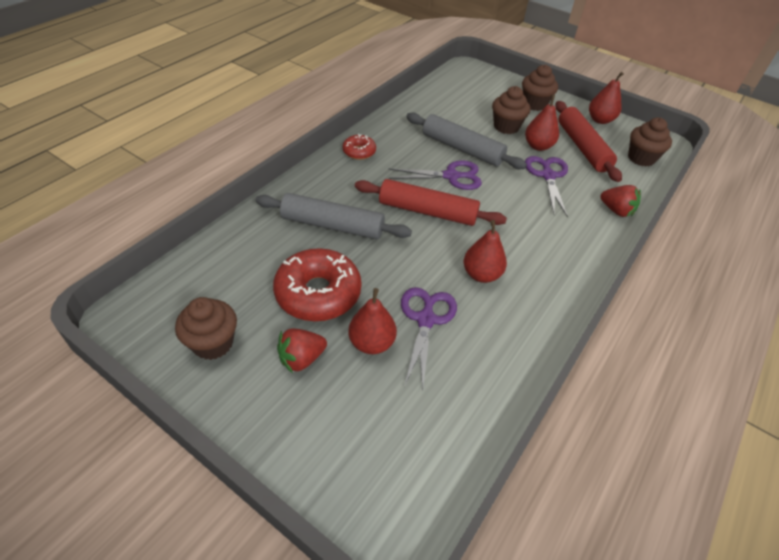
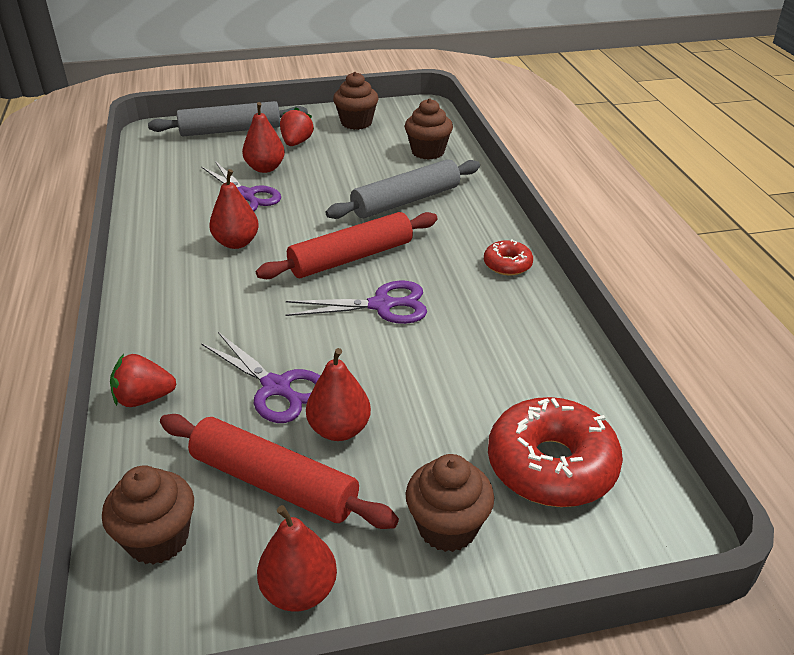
camera: 135 degrees right, 10 degrees down
(318, 293) = (340, 167): red donut -> red donut (551, 465)
(451, 176) = (382, 305): purple scissors -> purple scissors turned 135 degrees counterclockwise
(462, 149) = (422, 347): grey rolling pin -> grey rolling pin (230, 130)
(506, 127) = (422, 430): brown cupcake -> brown cupcake (428, 152)

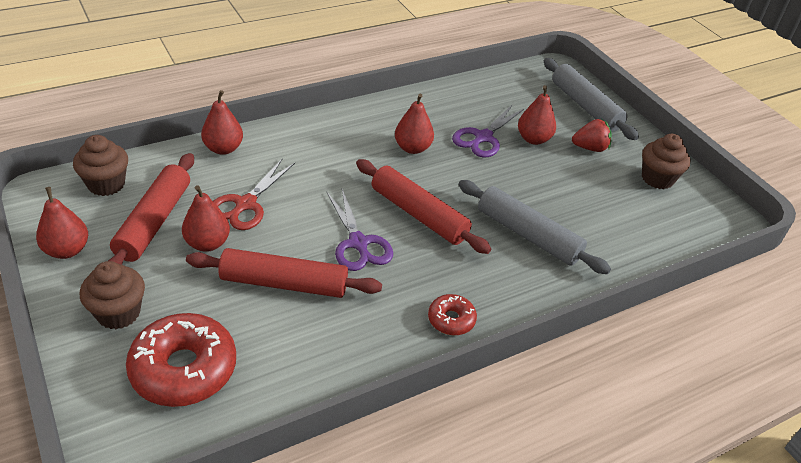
camera: 70 degrees right, 5 degrees up
(144, 398) = (223, 148): red strawberry -> red pear
(277, 387) = (245, 204): purple scissors -> red scissors
(428, 152) = (633, 238): brown cupcake -> none
(431, 369) = (284, 283): none -> red rolling pin

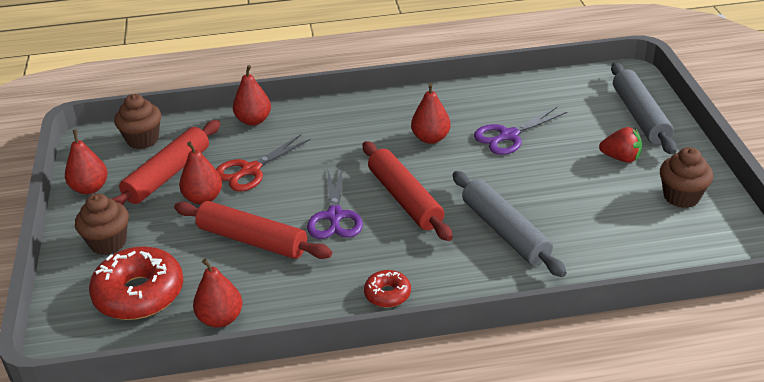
camera: 25 degrees right, 5 degrees down
(533, 139) = (562, 143): red pear -> red pear (220, 318)

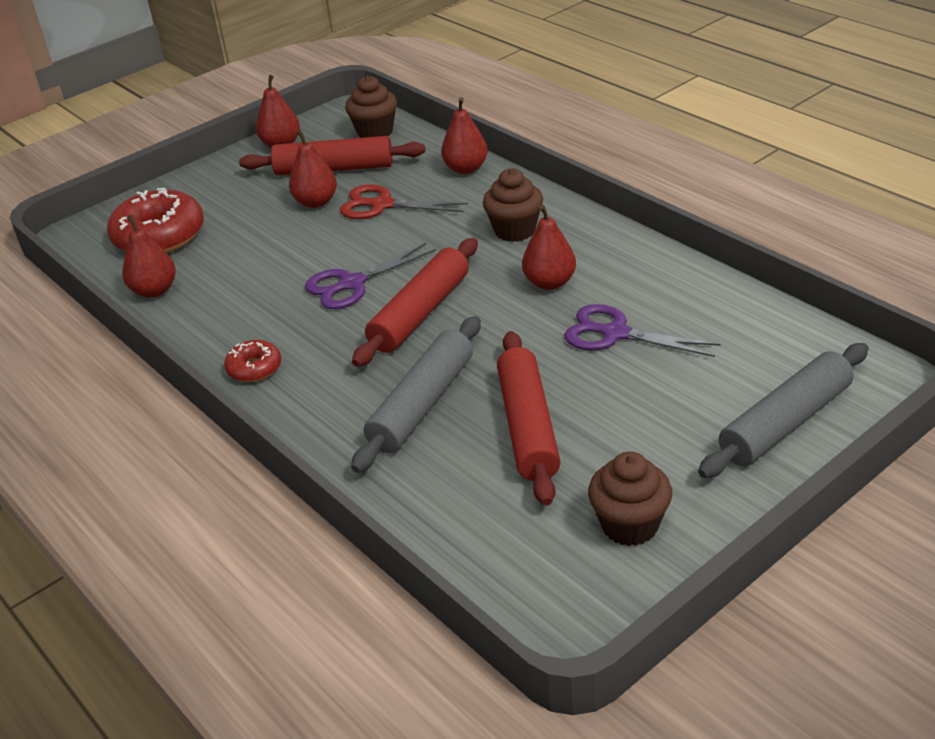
camera: 60 degrees right, 0 degrees up
(108, 243) = (215, 189): brown cupcake -> brown cupcake (514, 230)
(252, 240) = (275, 256): red rolling pin -> red rolling pin (527, 427)
(621, 158) = (664, 440): red strawberry -> none

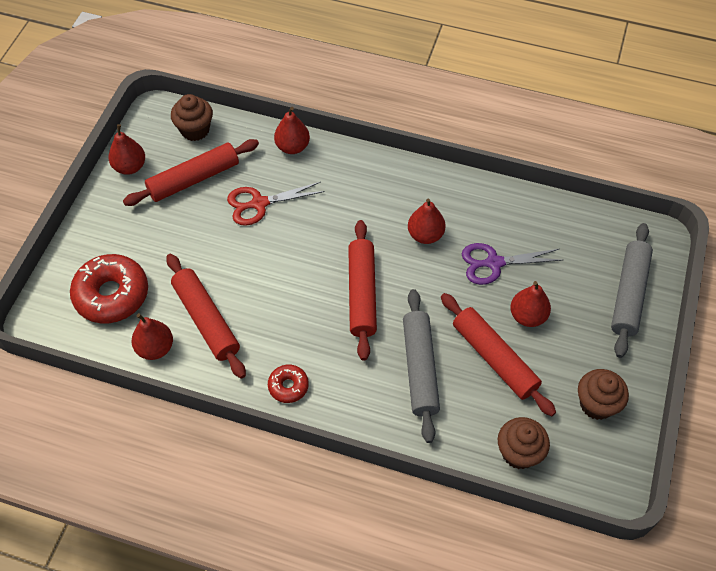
camera: 35 degrees left, 20 degrees up
(228, 284) = (206, 320): none -> red rolling pin
(316, 202) = (207, 218): red pear -> red pear (527, 316)
(352, 284) = (296, 286): purple scissors -> none
(514, 230) = (369, 196): brown cupcake -> brown cupcake (519, 452)

